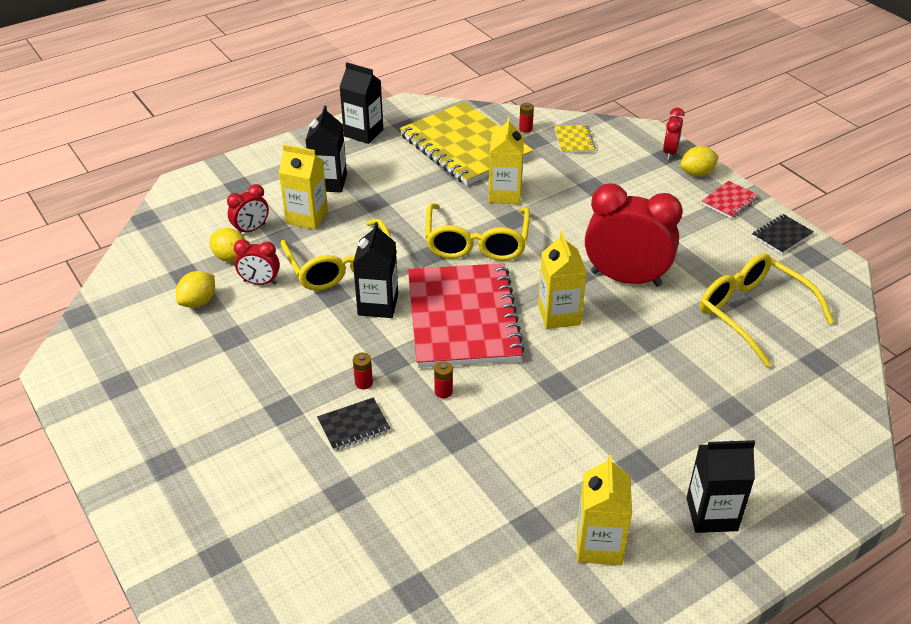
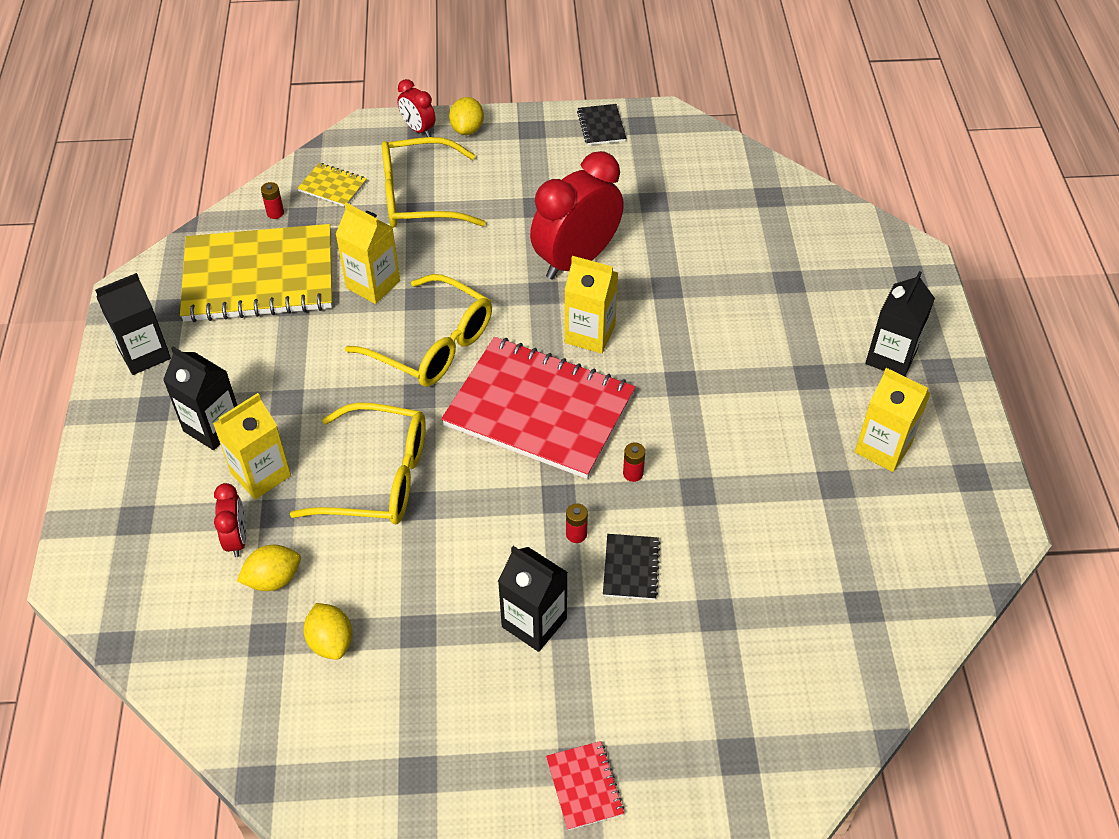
camera: 60 degrees left, 10 degrees up
(260, 282) = (344, 566): red clock -> none
(378, 305) = (466, 472): black carton -> black carton (534, 622)
(729, 201) = (526, 131): red notebook -> red notebook (584, 786)
(752, 313) = (684, 202): yellow glasses -> yellow glasses (418, 197)

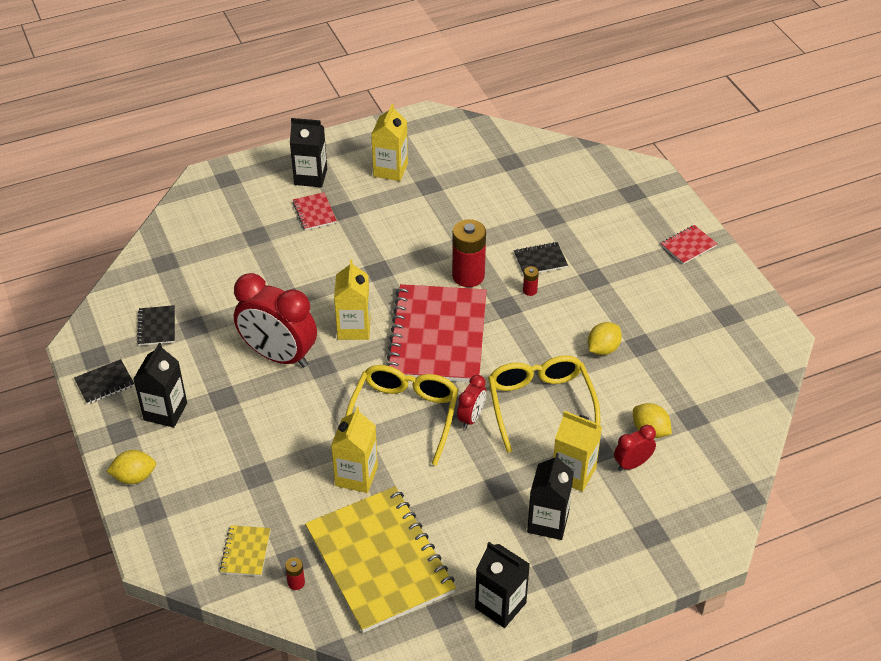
camera: 110 degrees left, 5 degrees down
(331, 642) = (674, 383): yellow lemon -> yellow lemon (603, 349)
(418, 129) = (144, 514): red clock -> red clock (471, 418)
(418, 197) = (239, 482): yellow glasses -> none
(534, 622) = (603, 293): black carton -> black carton (165, 411)
(633, 473) = (468, 276): red battery -> red battery, size x2.28
(666, 174) = (156, 327): none -> black notebook
(815, 345) = (314, 212): none -> red notebook

